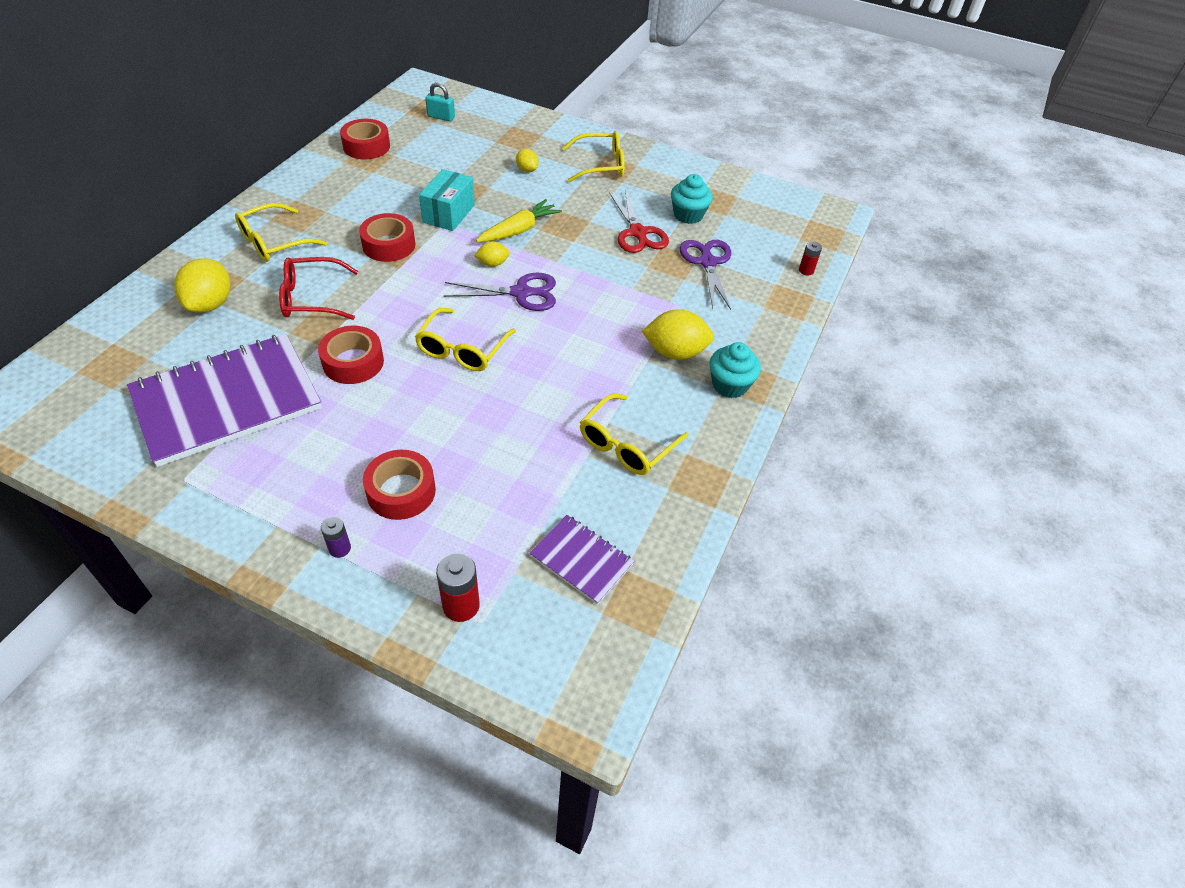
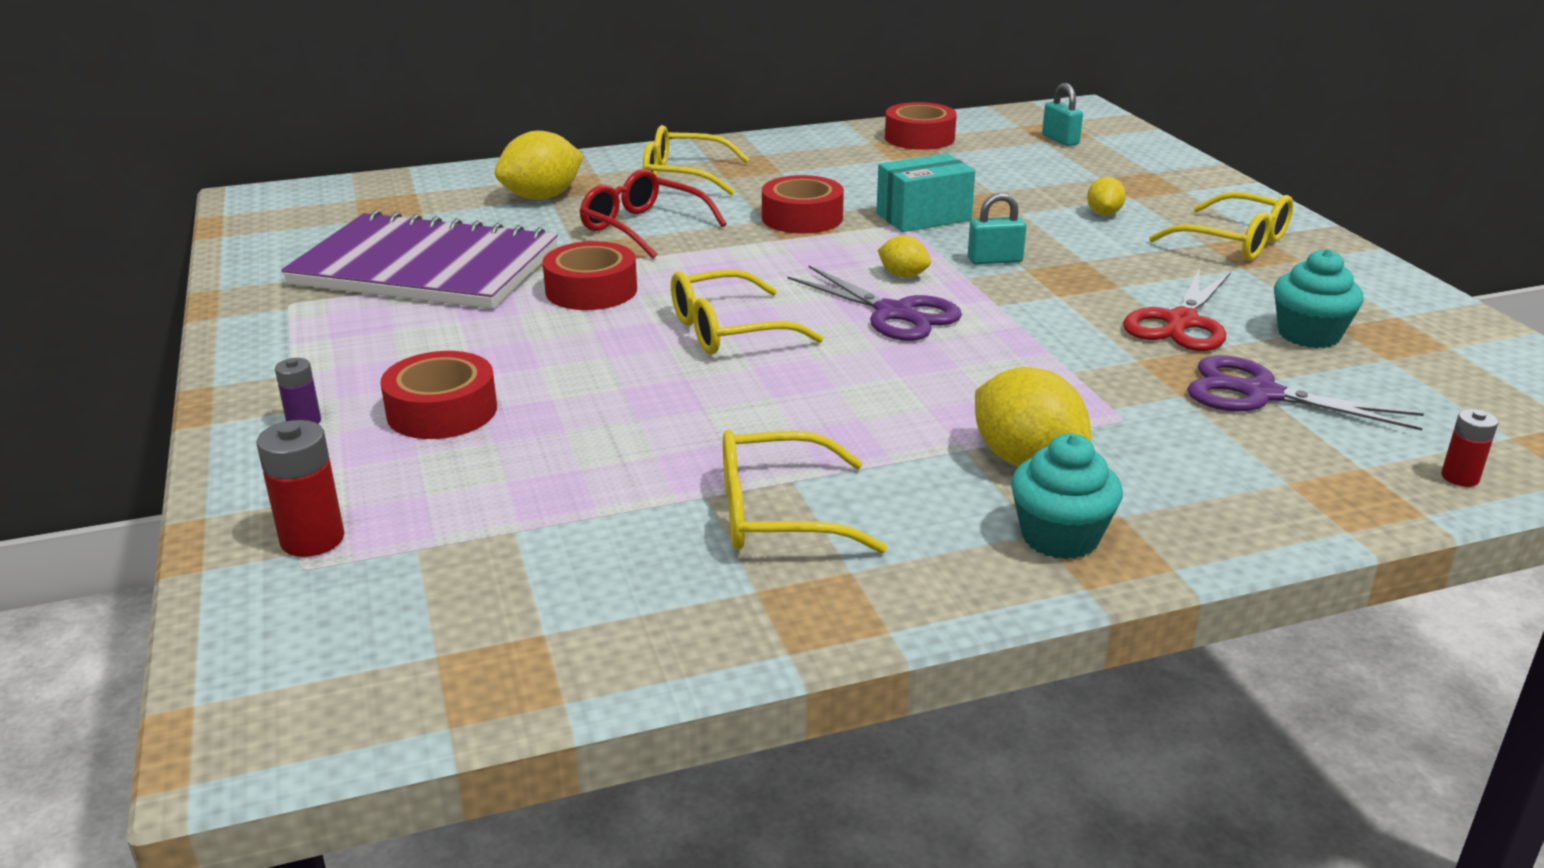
camera: 50 degrees right, 20 degrees down
(519, 230) = (994, 260): yellow carrot -> turquoise padlock
(581, 560) = (509, 588): purple notebook -> none
(707, 262) = (1258, 393): purple scissors -> purple scissors turned 105 degrees counterclockwise

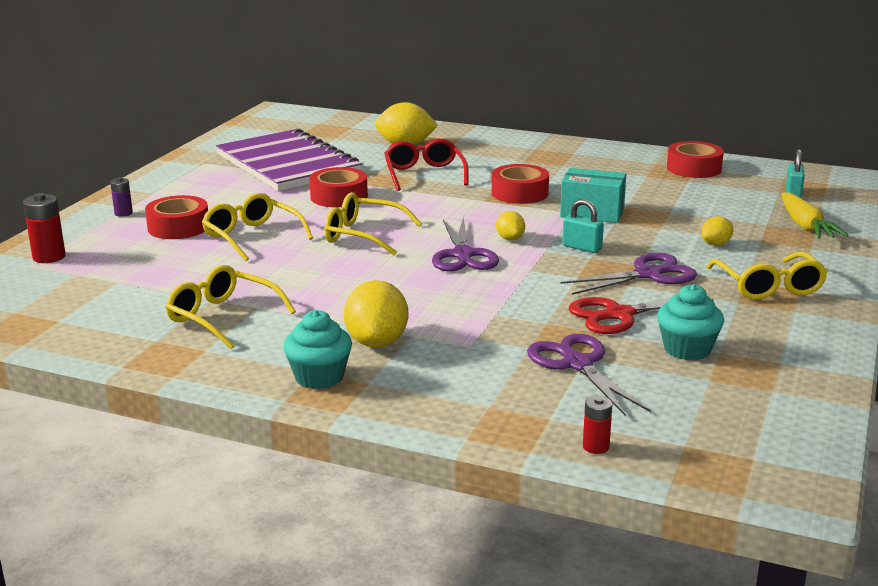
camera: 40 degrees right, 5 degrees down
(683, 176) = (501, 153): yellow glasses -> yellow glasses (252, 237)
(1115, 267) = (649, 274): none -> purple scissors
(1136, 170) = (805, 226): none -> yellow carrot

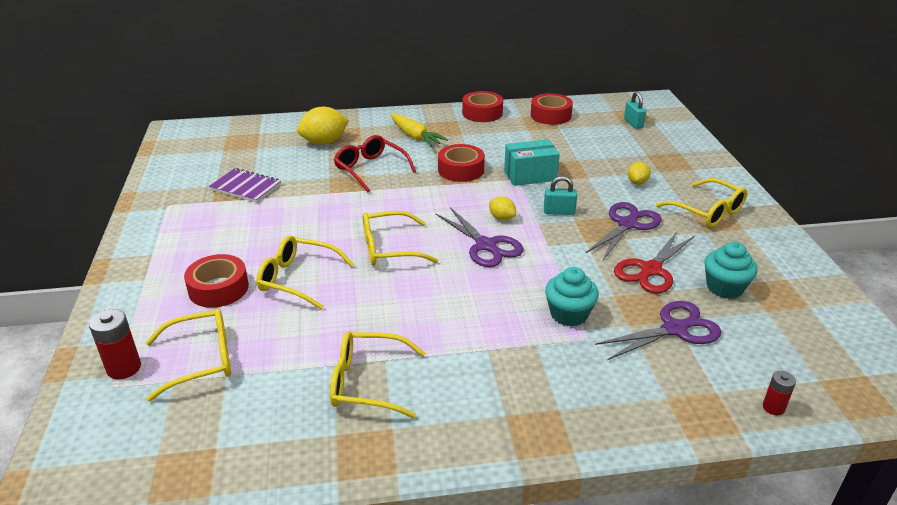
camera: 30 degrees left, 10 degrees up
(110, 268) = (201, 360): none -> yellow glasses
(123, 213) = (147, 288): purple battery -> none
(288, 164) = (245, 187): purple notebook -> purple notebook, size x0.48
(319, 377) = (517, 420): turquoise cupcake -> turquoise cupcake (569, 314)
(339, 197) = (326, 212): red tape -> red tape (482, 113)
(377, 342) = (519, 362): yellow lemon -> none
(577, 363) = (675, 329): purple scissors -> purple scissors turned 120 degrees clockwise
(805, 226) = (670, 150): yellow carrot -> yellow carrot (415, 137)

